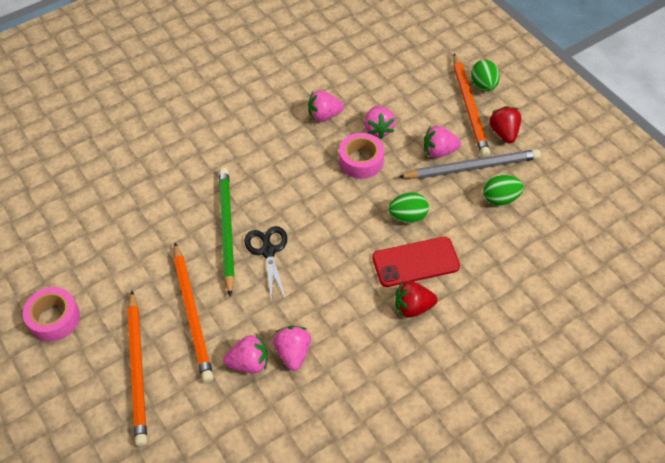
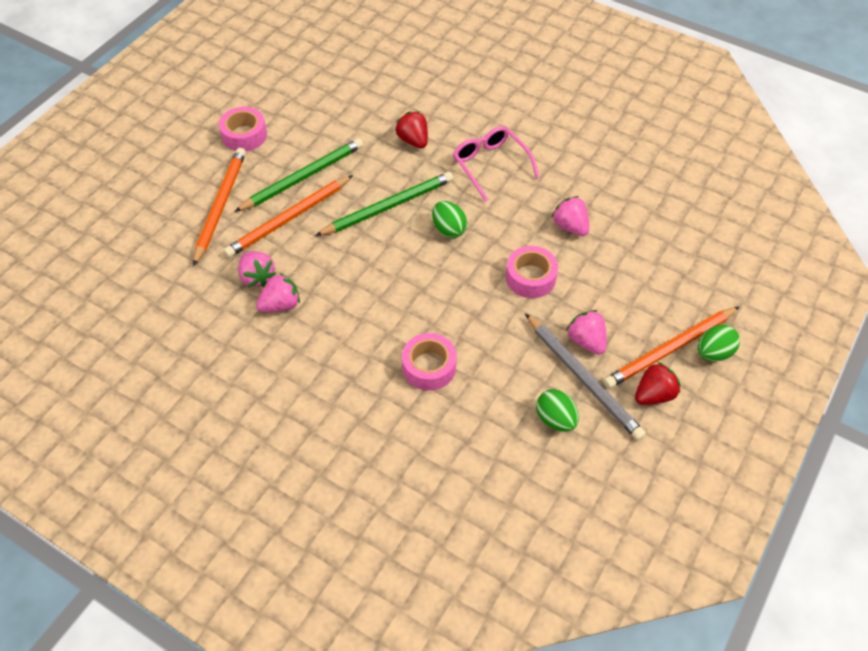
camera: 65 degrees right, 0 degrees up
(138, 369) = (220, 206): orange pencil -> orange pencil turned 135 degrees clockwise
(147, 285) = (303, 177): none -> green pencil
(226, 140) = (491, 165): none -> pink glasses
(268, 251) = (380, 245): black scissors -> none
(378, 129) = (582, 277): pink strawberry -> none
(408, 216) = (482, 341): green egg -> green egg (449, 229)
(413, 307) = (374, 382): red strawberry -> red strawberry (413, 140)
(415, 262) = (429, 367): red phone -> pink tape

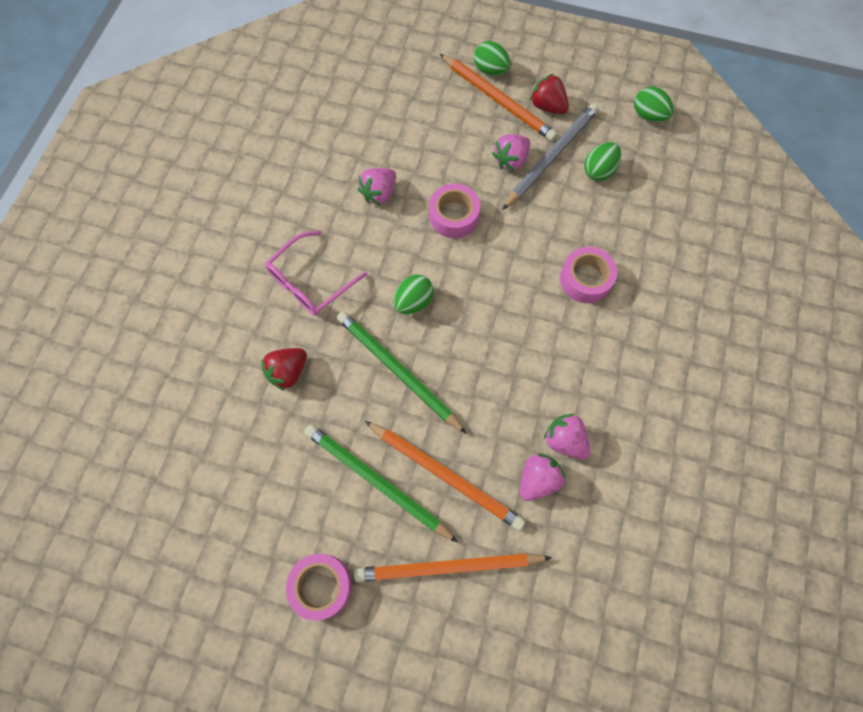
camera: 105 degrees left, 15 degrees up
(623, 497) = (648, 115): none -> green egg

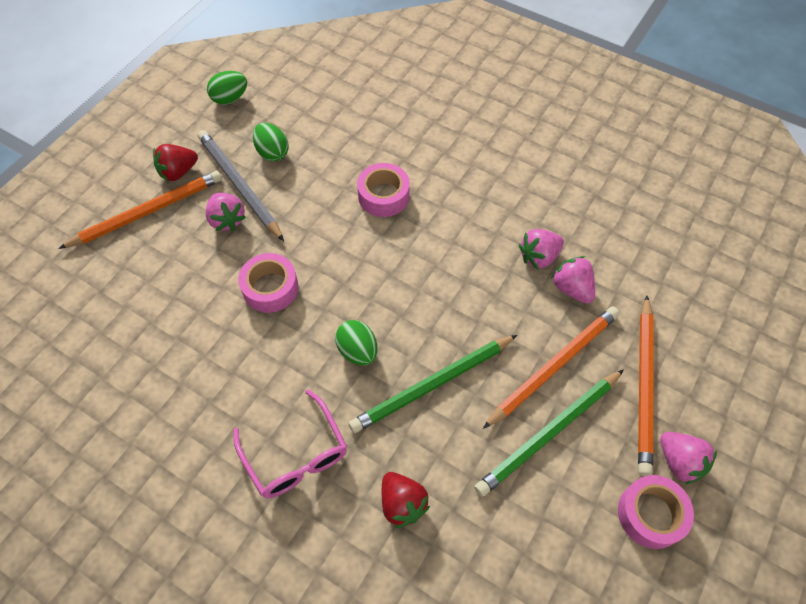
camera: 75 degrees left, 10 degrees down
(379, 193) = (210, 355): pink strawberry -> pink strawberry (679, 462)
(490, 70) = (106, 209): green egg -> none

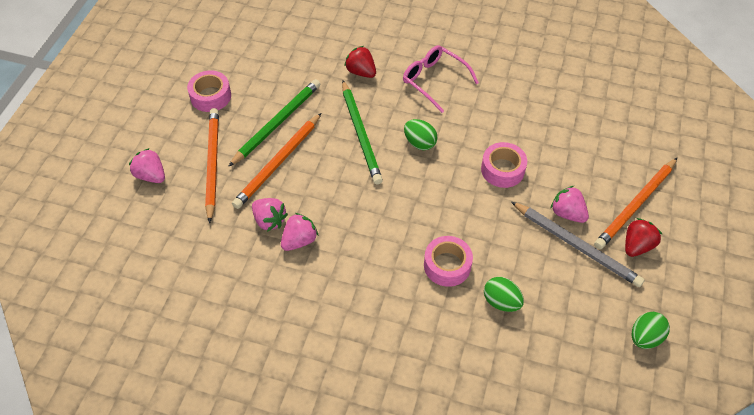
camera: 165 degrees right, 5 degrees down
(272, 152) = (567, 285): green egg -> green egg (501, 302)
(432, 385) = (361, 134): green pencil -> green pencil turned 120 degrees clockwise
(679, 462) = (190, 126): pink strawberry -> pink strawberry (151, 175)

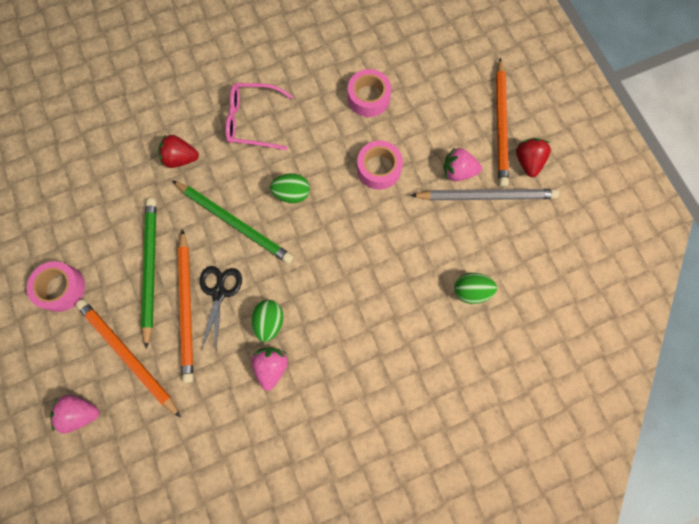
camera: 40 degrees left, 20 degrees up
(269, 220) = (229, 369): pink strawberry -> none
(308, 169) = (219, 292): none -> black scissors
(447, 265) = (406, 292): pink tape -> pink tape (368, 98)
(645, 337) = (589, 237): green egg -> green egg (269, 322)

